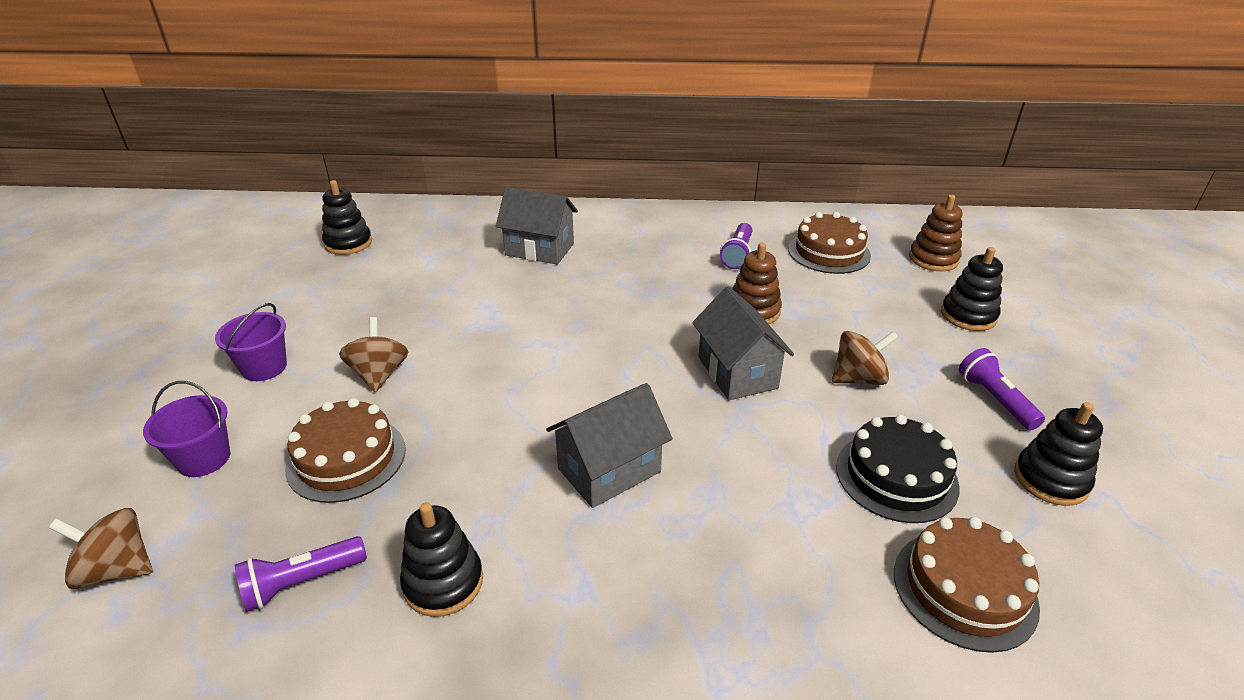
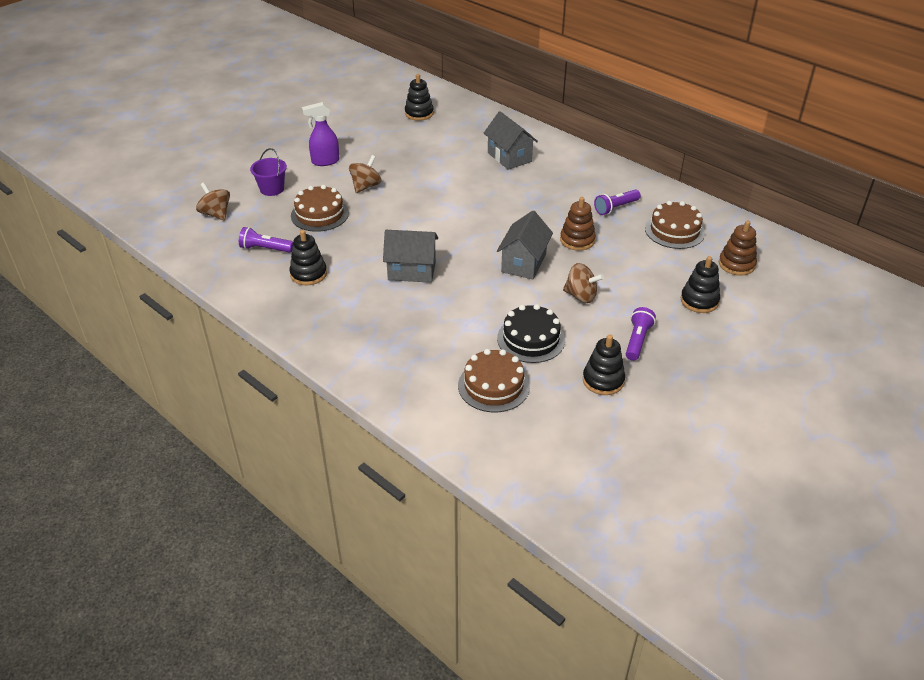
camera: 40 degrees right, 5 degrees up
(264, 367) = (325, 161): purple bucket -> purple spray bottle

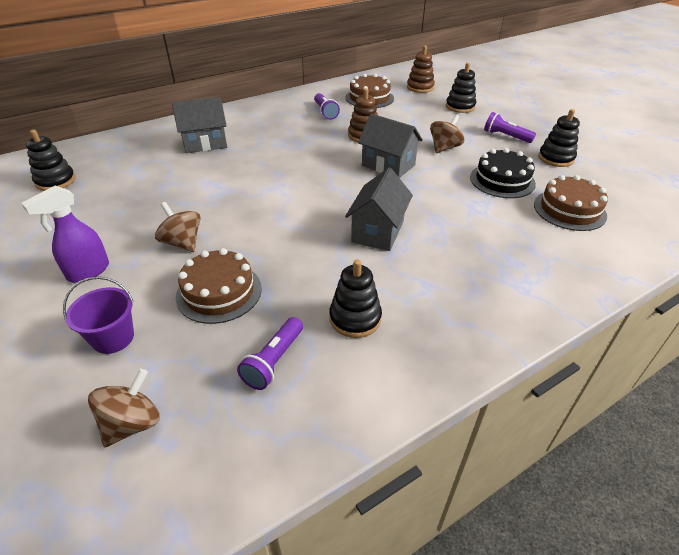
camera: 75 degrees left, 0 degrees up
(216, 214) = (132, 423): brown spinning top -> brown spinning top turned 150 degrees clockwise
(325, 161) = (88, 272): purple spray bottle -> purple spray bottle turned 45 degrees clockwise

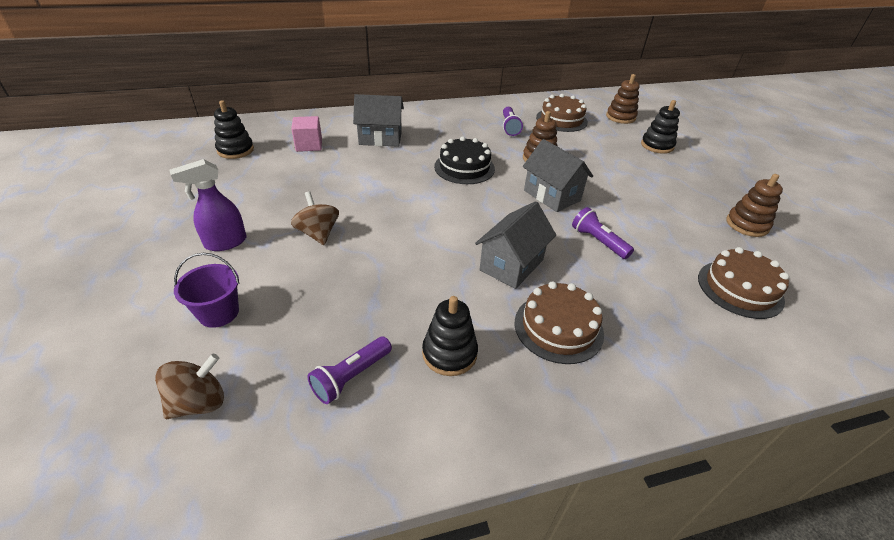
camera: 15 degrees right, 0 degrees up
(134, 162) = (309, 145): none -> pink cube
(219, 292) = (330, 291): brown cake -> brown cake (558, 327)
(444, 148) = (620, 188): brown spinning top -> none
(502, 180) = (672, 237): black cake -> black cake (464, 167)
(505, 136) = (696, 188): purple flashlight -> purple flashlight (598, 241)
(556, 158) = (747, 225): black stacking toy -> brown stacking toy

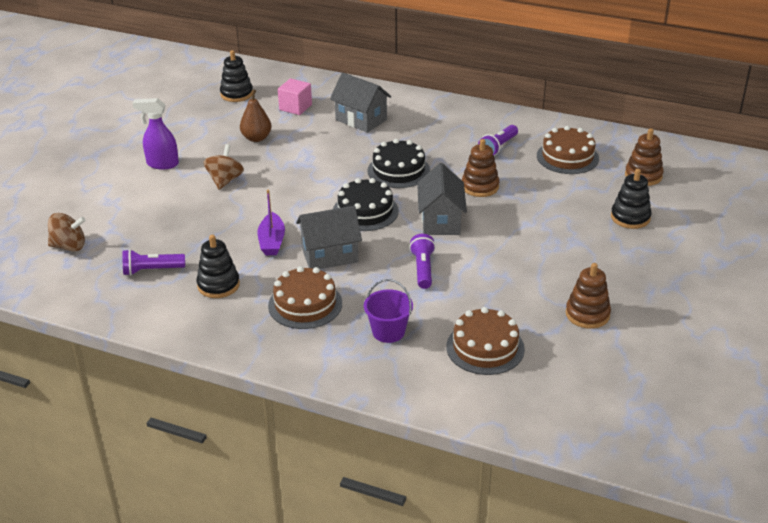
camera: 40 degrees right, 5 degrees down
(218, 313) = (119, 206): purple bucket -> purple bucket (388, 332)
(303, 182) = (256, 138): none -> brown pear
(442, 276) = (272, 241): none -> purple boat
(485, 211) = (365, 211): none -> black cake

